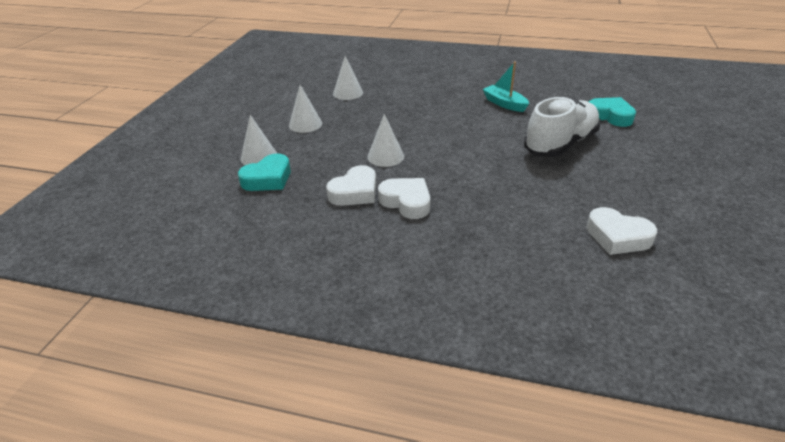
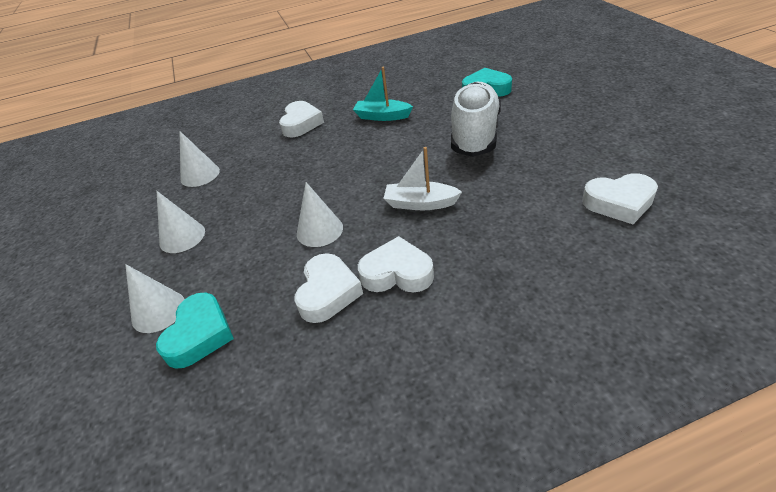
camera: 30 degrees left, 5 degrees up
(442, 86) = (301, 124): none -> white heart
(467, 170) = (420, 203): none -> white boat

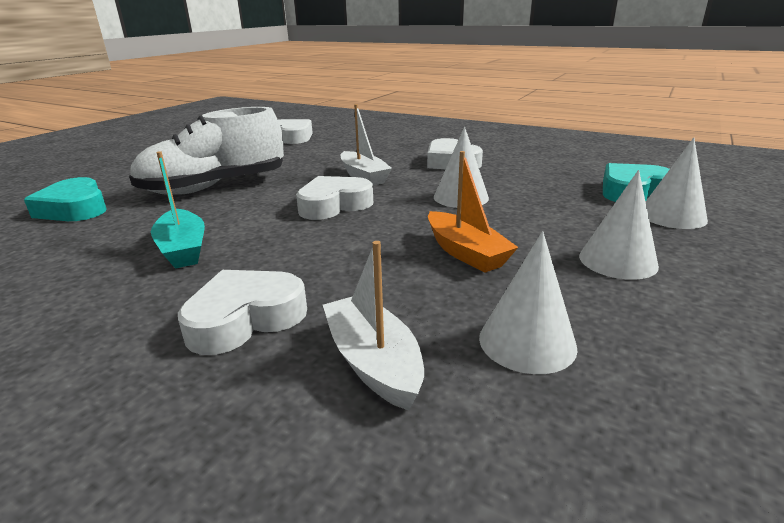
camera: 135 degrees left, 15 degrees down
(242, 142) = (373, 362): none -> white boat
(262, 192) = (465, 252): none -> orange boat
(328, 293) = (508, 172): white heart -> white heart (334, 205)

